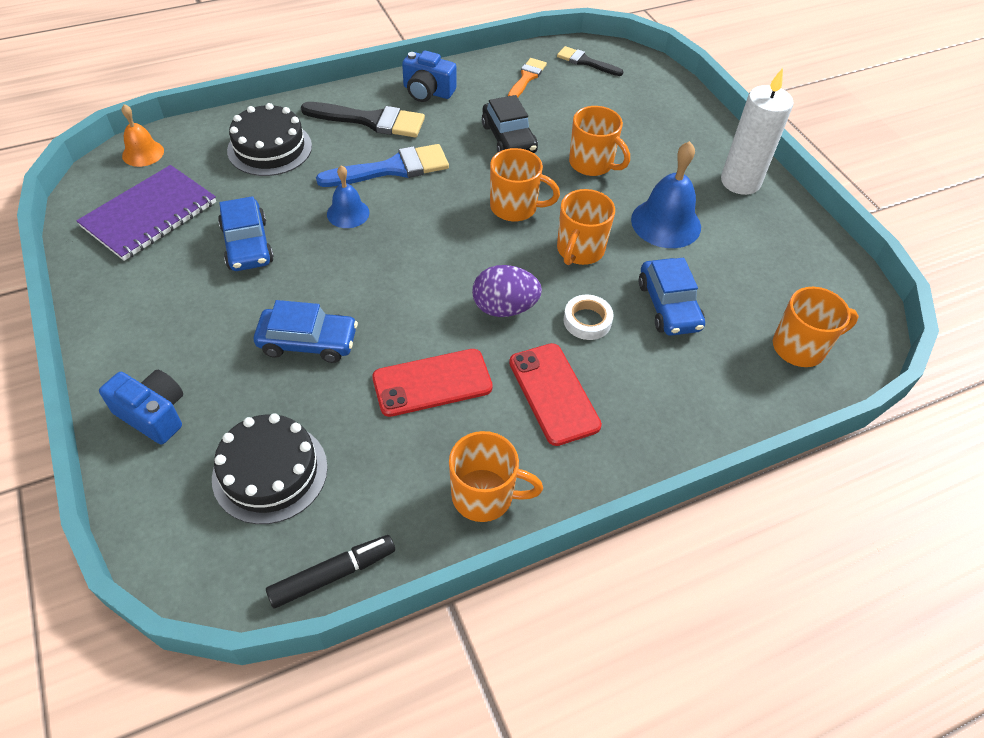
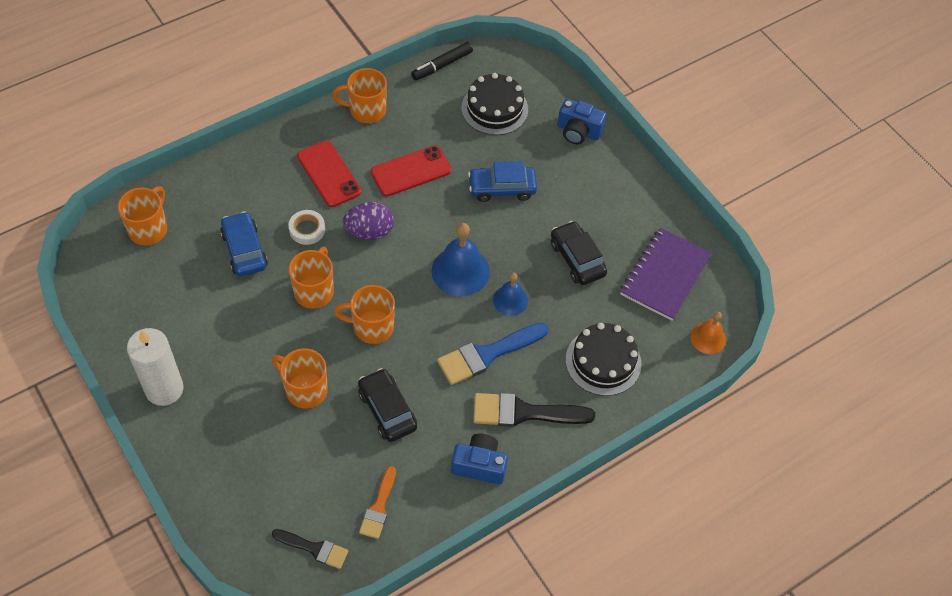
camera: 170 degrees right, 5 degrees up
(247, 245) = (577, 259): blue car -> black car
(666, 223) = (240, 330): blue bell -> blue bell (460, 271)
(800, 347) = (149, 229): orange mug -> orange mug turned 135 degrees clockwise

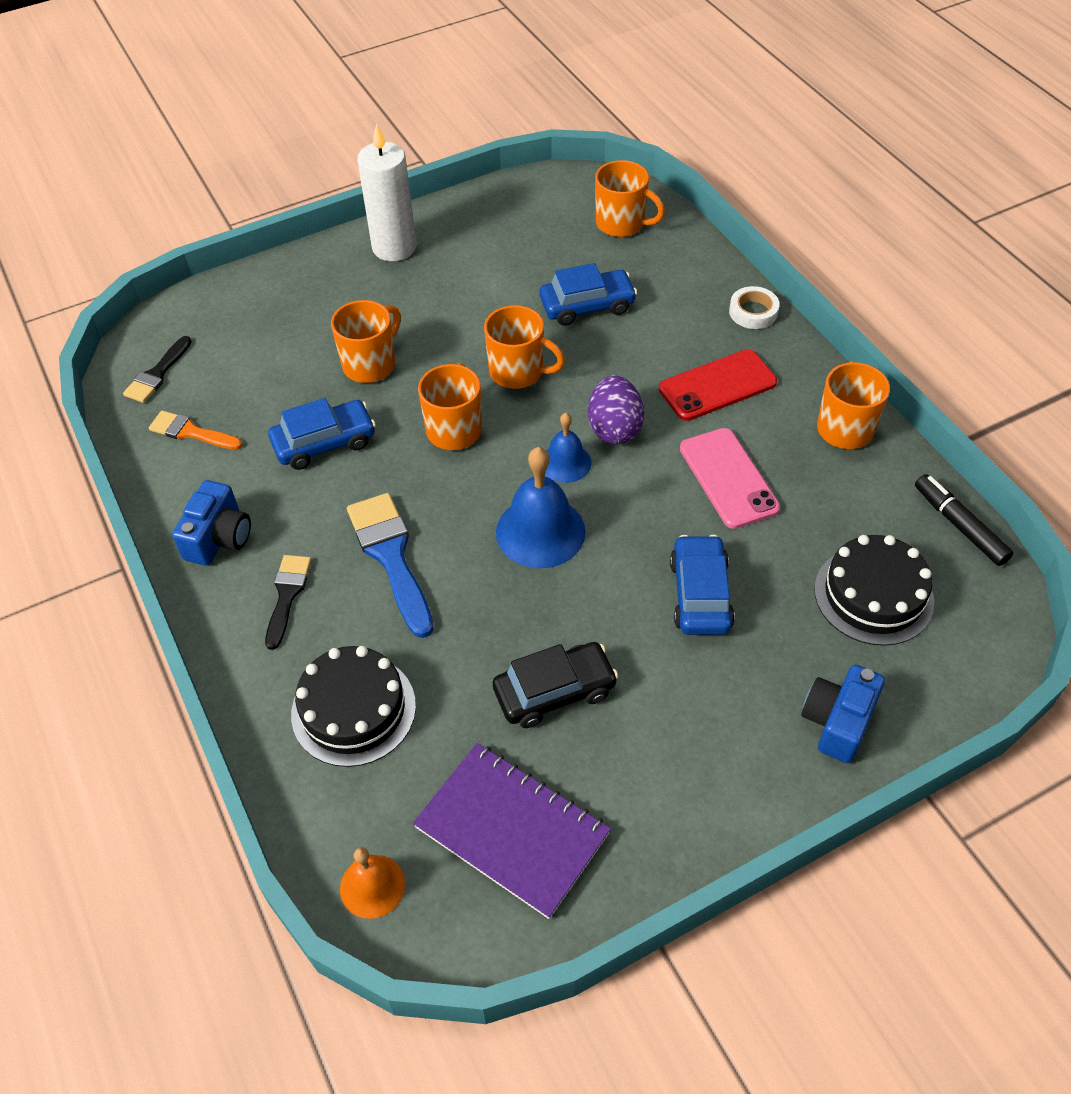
camera: 100 degrees right, 5 degrees down
(307, 229) = (619, 364): white tape -> white tape (753, 312)
(387, 410) = (324, 443): black car -> blue car
(411, 171) = (728, 478): red phone -> pink phone
(510, 300) = (482, 591): blue bell -> blue bell (565, 462)
(524, 412) = (287, 595): black brush -> black brush, size x0.61

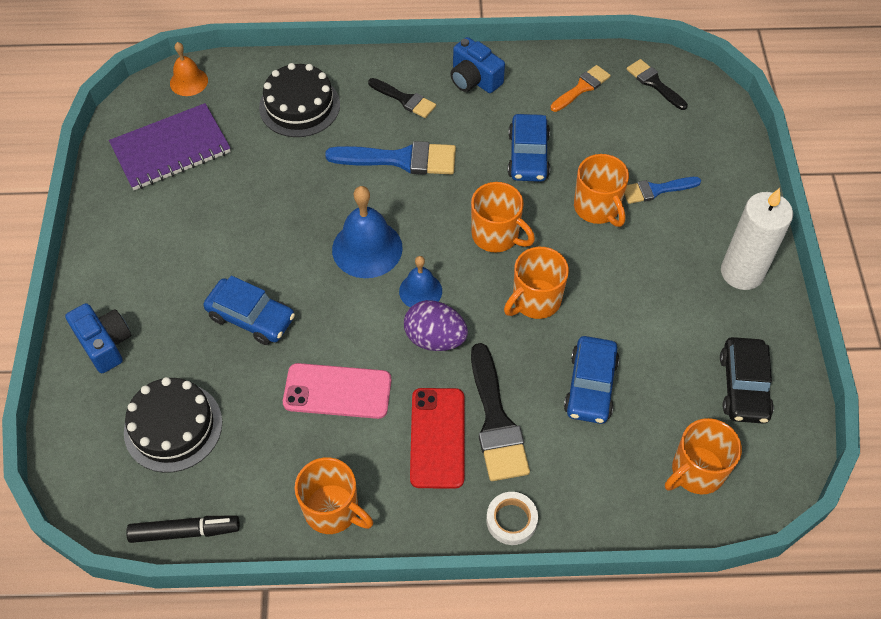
camera: 115 degrees right, 5 degrees up
(321, 329) = (656, 190): none -> blue brush
(554, 691) = (240, 204): black car -> black car (743, 386)
(670, 353) = (496, 421): none -> black brush

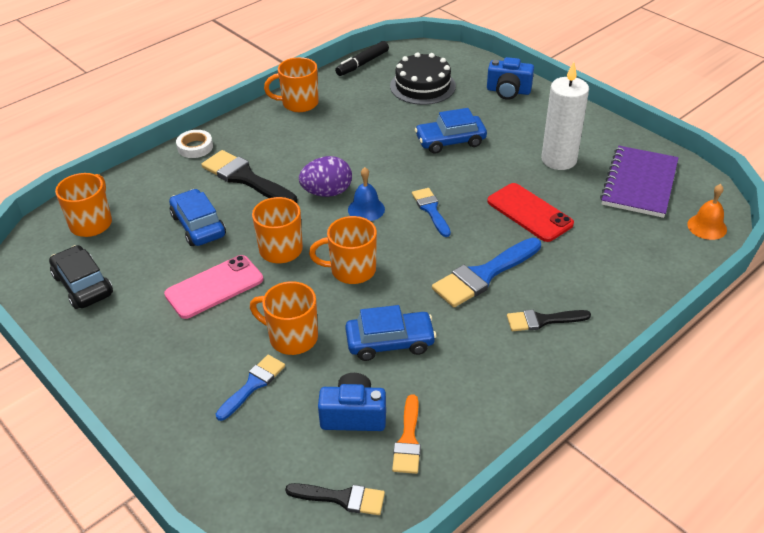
camera: 140 degrees right, 15 degrees down
(299, 106) = (608, 262): black cake -> none
(337, 391) = (355, 141): pink phone -> pink phone (214, 287)
(367, 248) = (431, 210): blue bell -> blue brush
(437, 438) = (273, 154): red phone -> red phone (529, 212)
(474, 79) = (511, 378): blue camera -> blue camera (353, 415)
(528, 156) = (390, 342): blue car -> blue car turned 120 degrees clockwise
(742, 272) = (128, 363): white candle -> white candle (559, 160)

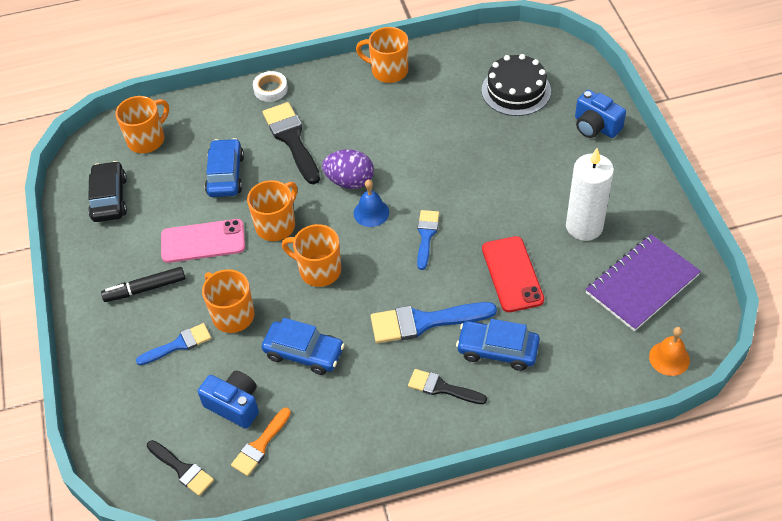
camera: 30 degrees right, 10 degrees up
(362, 64) = (477, 43): black marker -> black marker (145, 289)
(450, 141) = (497, 166): blue car -> blue car (497, 350)

